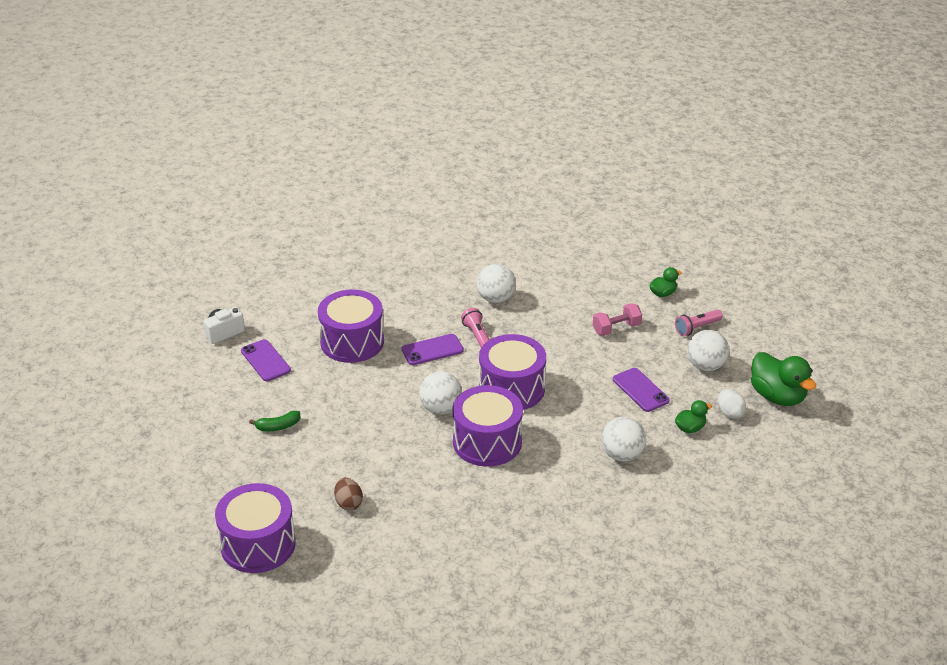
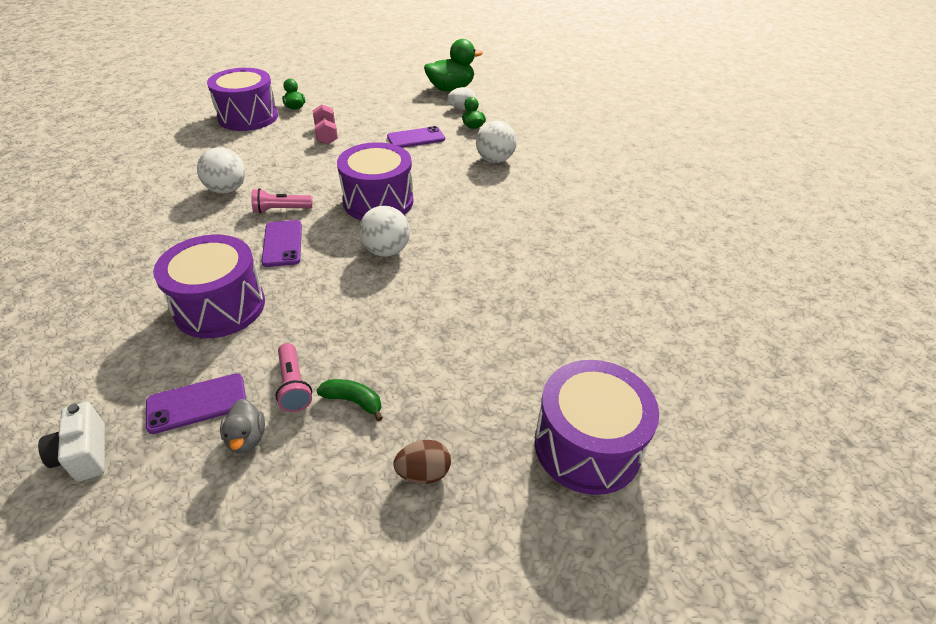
camera: 80 degrees left, 5 degrees up
(242, 389) = (246, 438): none -> grey duck
(278, 426) = (353, 401): green banana -> green banana turned 60 degrees counterclockwise
(348, 503) = (523, 344): brown egg -> brown egg (423, 473)
(487, 442) = (452, 228): purple drum -> purple drum (248, 117)
(697, 328) = (351, 102): pink flashlight -> pink flashlight (294, 385)
(706, 366) = (401, 107): white ball -> none

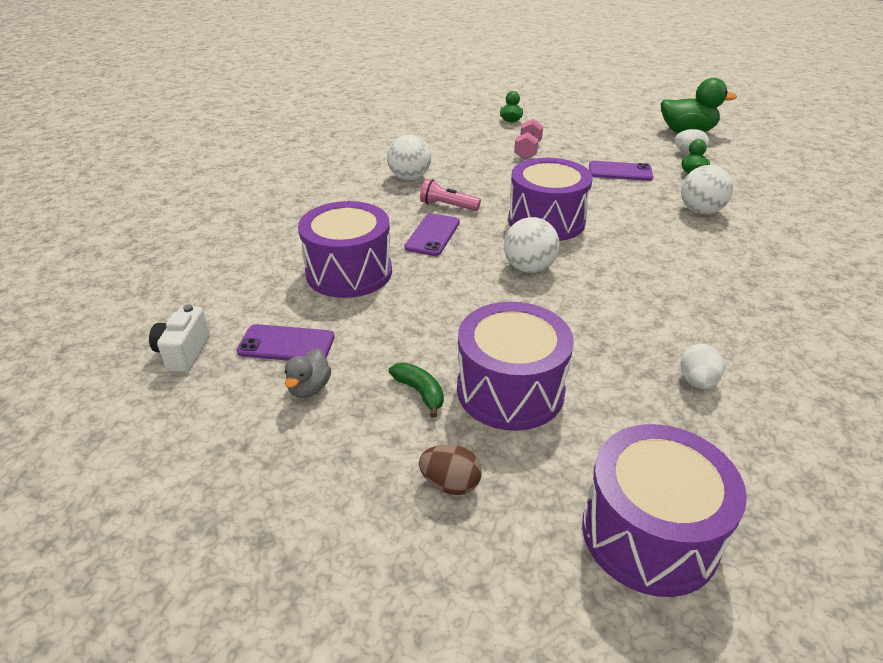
camera: 30 degrees right, 5 degrees down
(248, 117) = (462, 121): purple drum -> purple drum (510, 390)
(294, 385) = (374, 359): pink flashlight -> none
(560, 309) = (697, 381): none -> white egg

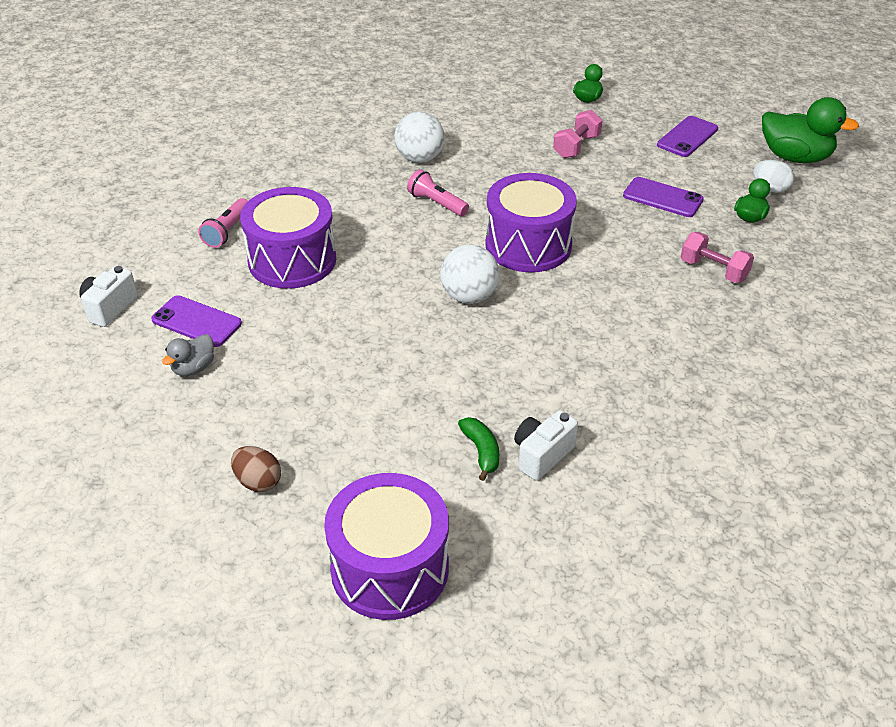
camera: 20 degrees right, 5 degrees up
(270, 261) = (227, 231): none -> pink flashlight
(420, 392) = (283, 397): green banana -> green banana (481, 451)
(432, 235) = (398, 235): purple phone -> purple phone (687, 137)
(510, 390) = (362, 416): purple drum -> none
(697, 381) = (542, 455): white egg -> white camera
(700, 211) = (713, 270): white ball -> pink dumbbell

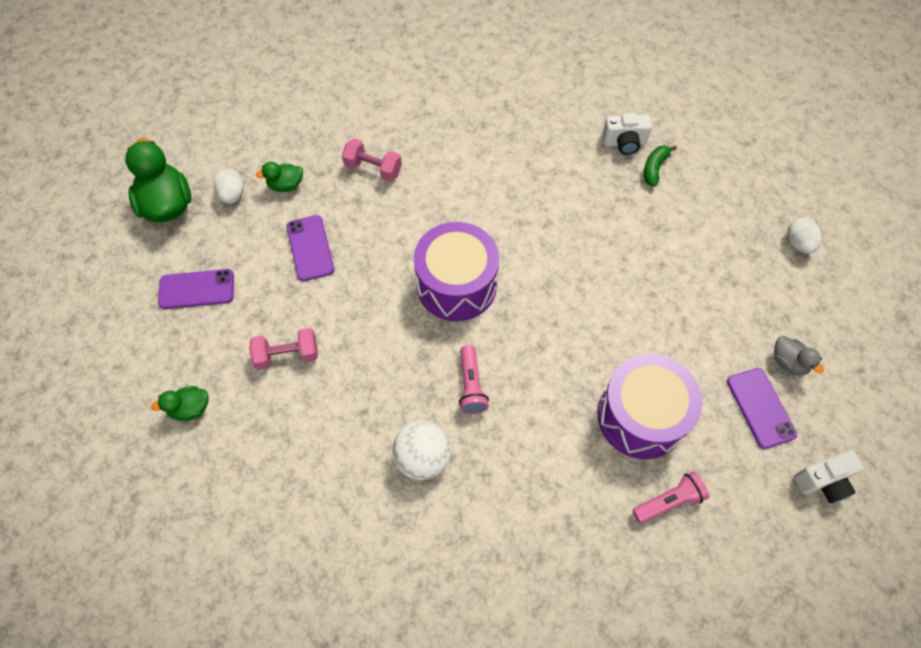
camera: 135 degrees left, 20 degrees up
(193, 368) = (788, 362): grey duck -> grey duck turned 60 degrees clockwise
(258, 481) = (798, 243): brown egg -> white egg
(390, 568) = (760, 147): purple drum -> none
(469, 296) = (547, 274): white ball -> none
(713, 270) = (373, 169): pink dumbbell -> pink dumbbell turned 60 degrees counterclockwise

